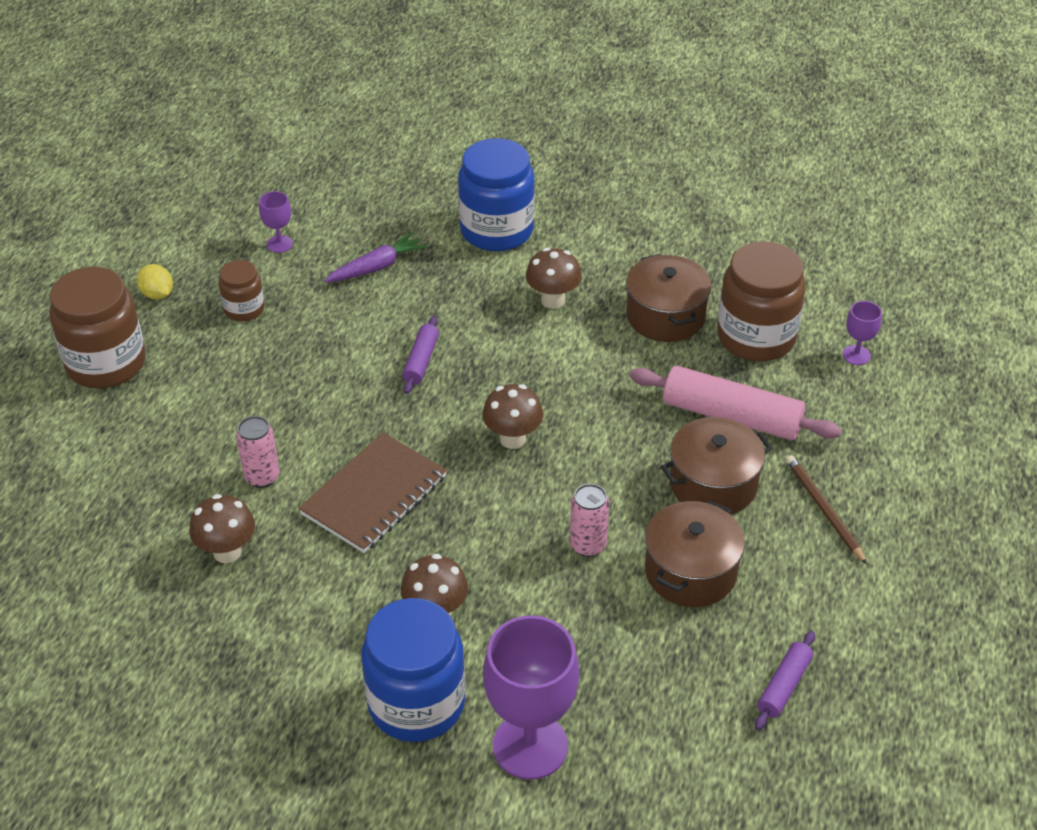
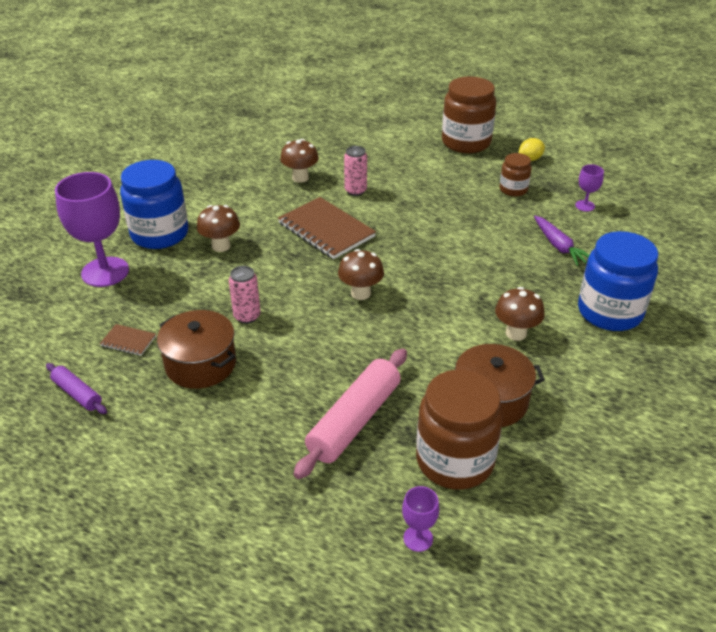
camera: 100 degrees right, 5 degrees down
(421, 361) = (451, 259): purple rolling pin -> none
(672, 663) = (128, 341): none -> brown notebook
(713, 484) = (281, 393): brown pot -> none
(824, 510) = (228, 459): brown pencil -> none

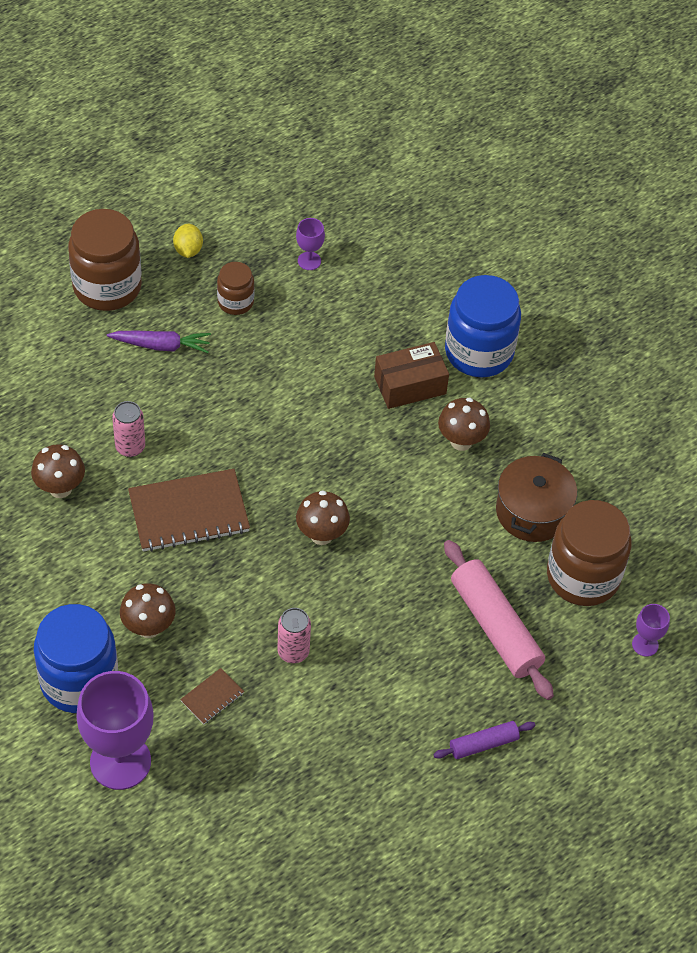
camera: 65 degrees left, 15 degrees up
(77, 394) = (320, 847): purple rolling pin -> purple rolling pin (483, 744)
(128, 341) = (264, 776): brown notebook -> brown notebook (212, 697)
(200, 364) = (342, 722): brown pot -> none
(537, 288) = (410, 385): none -> brown box
(559, 246) = (359, 327): purple carrot -> purple carrot (161, 345)

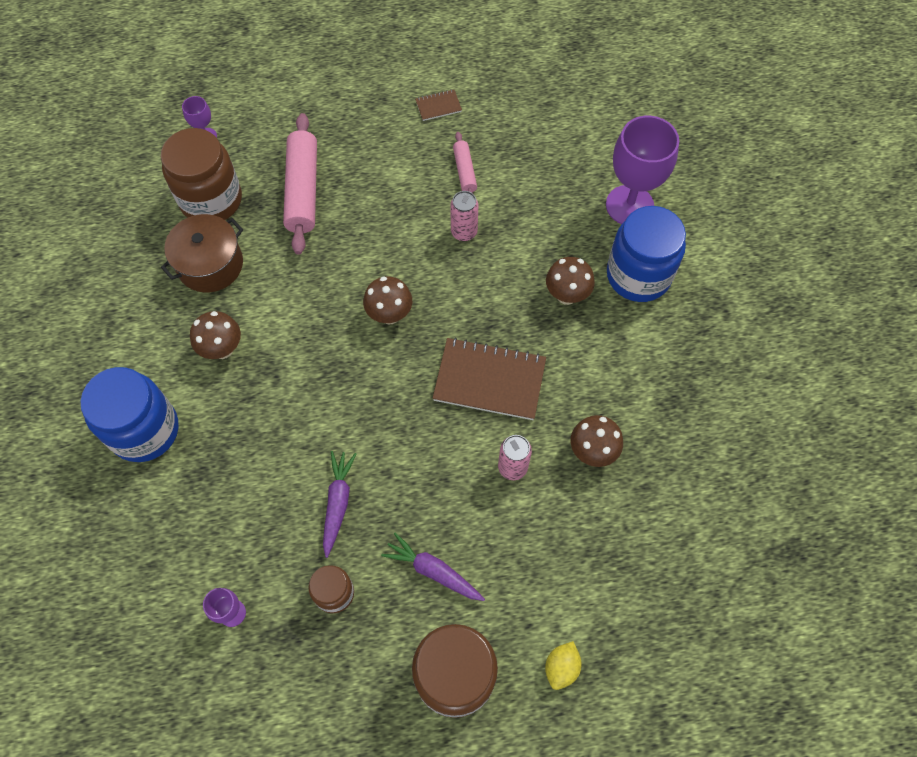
camera: 150 degrees left, 10 degrees up
(188, 250) = (347, 688): yellow lemon -> yellow lemon (561, 667)
(212, 697) = (541, 223): brown notebook -> brown notebook (438, 106)
(272, 362) = (337, 503): none -> purple carrot
(331, 725) = (465, 171): none -> pink rolling pin
(410, 385) = (228, 423): brown box -> none
(483, 744) = (366, 118): purple rolling pin -> none

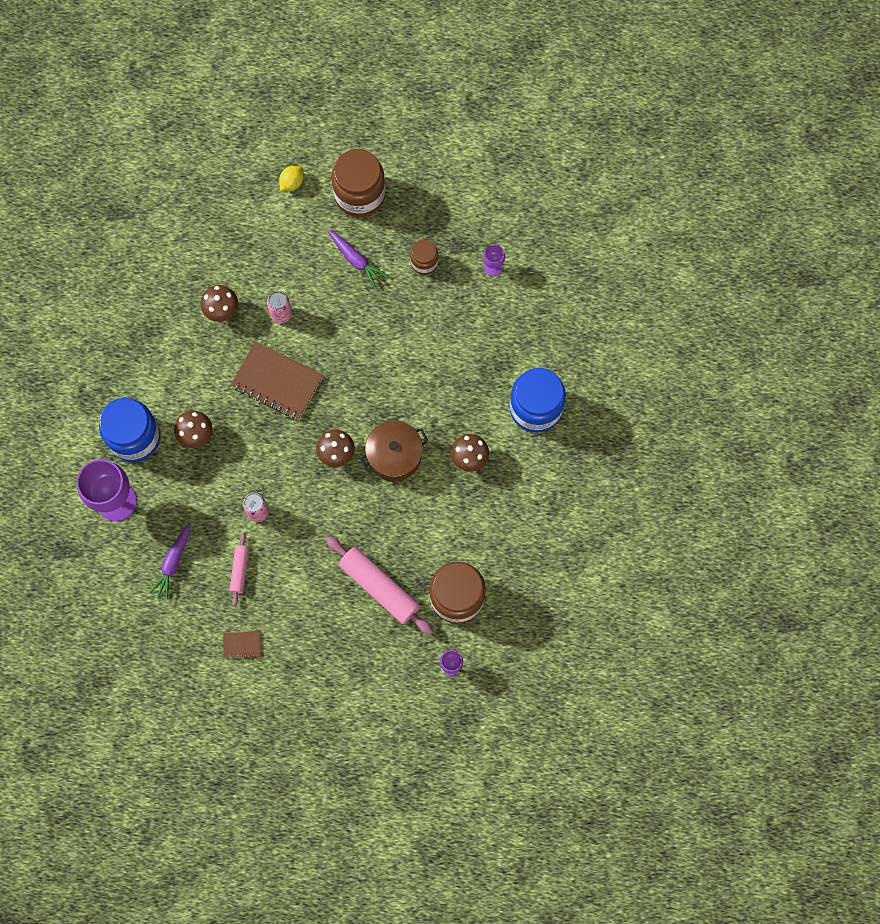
camera: 165 degrees left, 10 degrees up
(210, 264) = (467, 535): brown pot -> brown pot (394, 455)
(302, 190) = (379, 587): pink rolling pin -> pink rolling pin turned 60 degrees counterclockwise
(337, 503) = (409, 320): purple carrot -> purple carrot (173, 562)

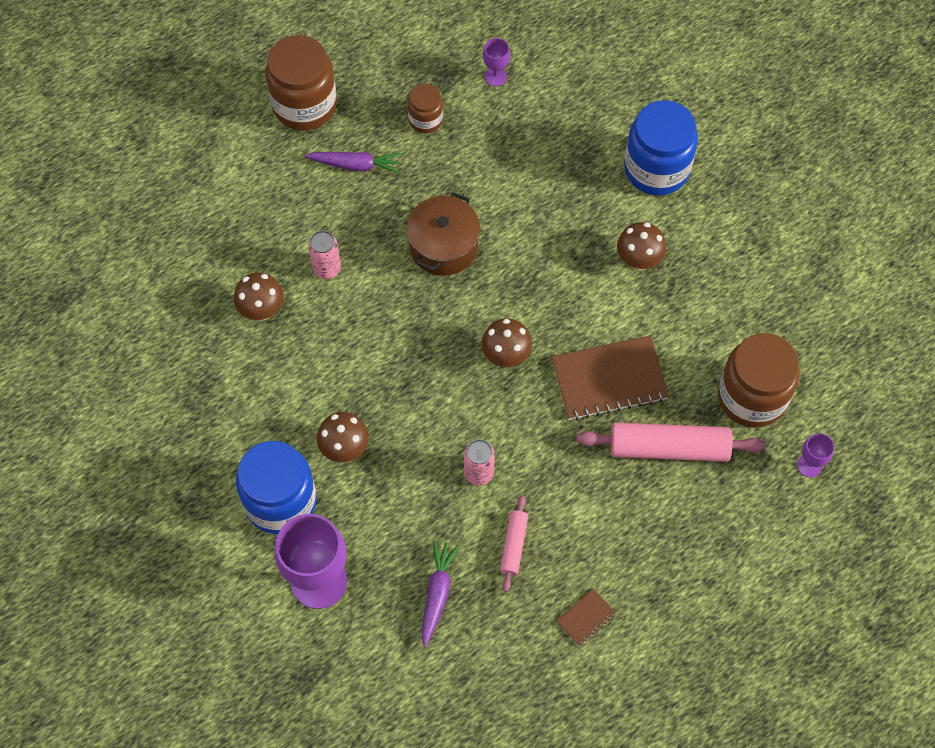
camera: 40 degrees left, 10 degrees down
(173, 562) = (437, 594): purple carrot -> purple carrot turned 150 degrees counterclockwise
(239, 570) = (513, 545): pink rolling pin -> pink rolling pin turned 45 degrees clockwise
(277, 381) = (381, 334): brown notebook -> brown notebook (609, 379)
(292, 182) = (225, 142): yellow lemon -> none
(394, 455) = (564, 313): brown pot -> brown pot (443, 246)

